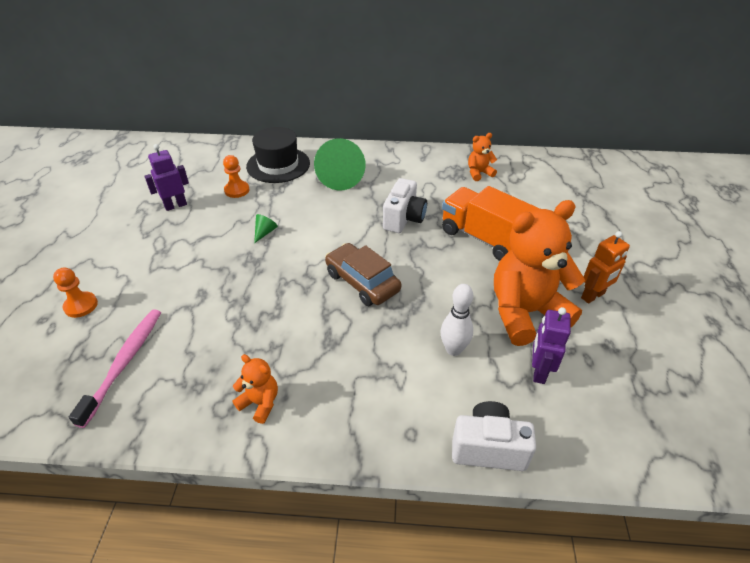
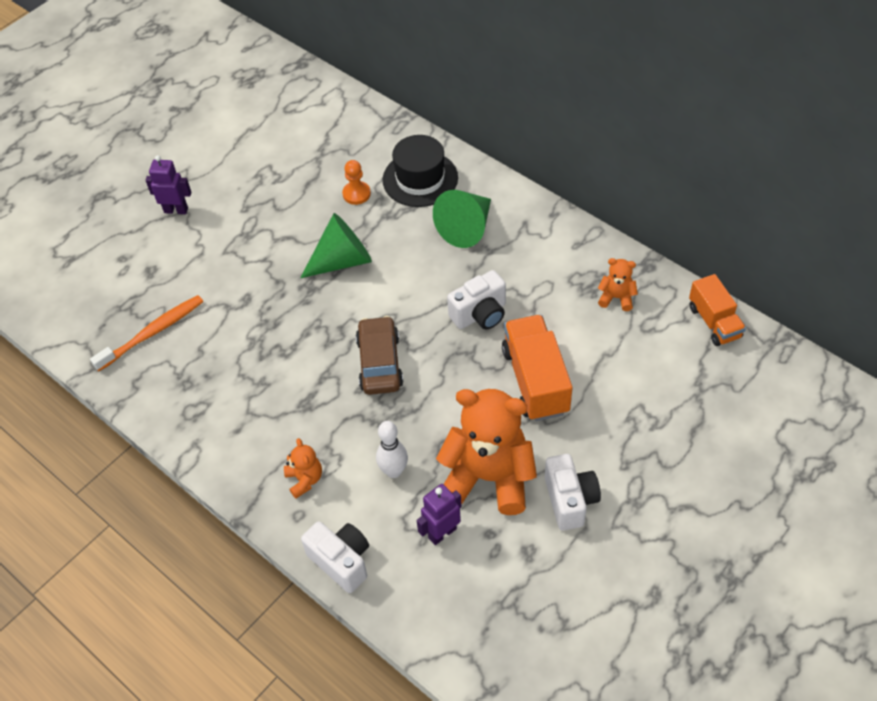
camera: 40 degrees right, 10 degrees up
(81, 305) = (154, 260): orange pawn -> none
(124, 363) = (152, 333): pink toothbrush -> orange toothbrush
(175, 205) = (291, 185): purple robot -> purple robot (176, 210)
(260, 403) = (217, 424): orange teddy bear -> orange teddy bear (305, 480)
(265, 232) = (342, 260): green cone -> green cone, size x2.33
(546, 161) = (714, 322): none -> orange truck
(593, 296) = (570, 500): orange robot -> white camera

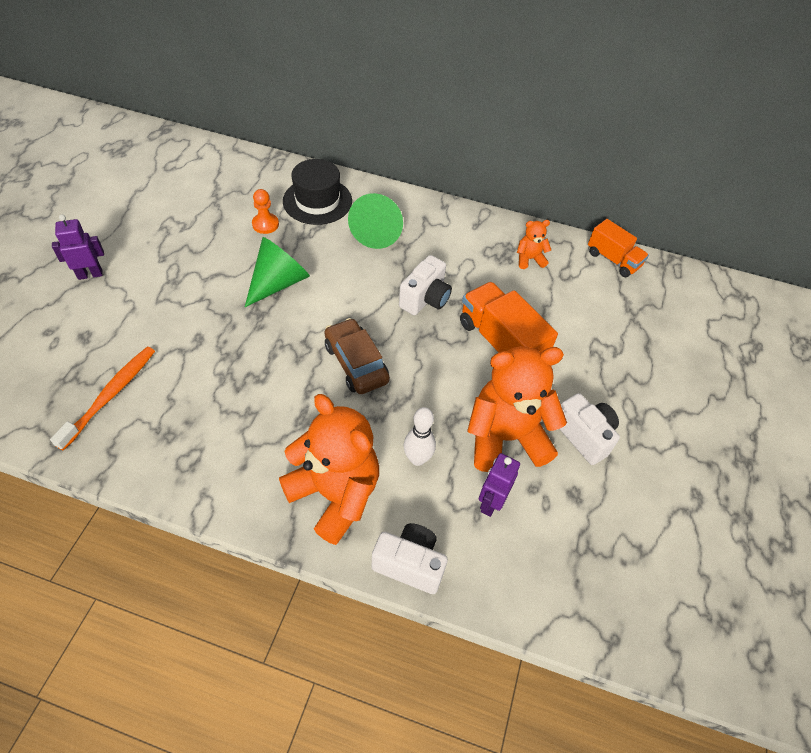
camera: 30 degrees left, 0 degrees up
(305, 480) = (335, 494): orange teddy bear -> orange teddy bear, size x2.24

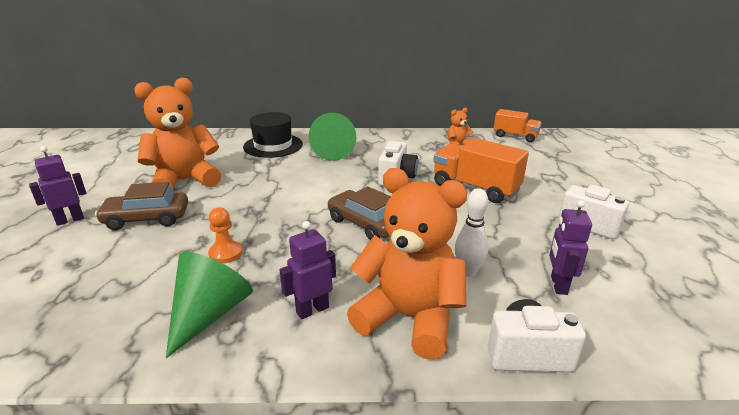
camera: 15 degrees left, 25 degrees down
(111, 395) = (117, 300): orange toothbrush -> none
(157, 293) = (146, 219): none -> brown car
(260, 458) = (312, 310): none -> purple robot
(265, 224) = (235, 163): orange pawn -> orange pawn (225, 253)
(278, 283) = (264, 191): green cone -> green cone (210, 314)
(505, 437) = (530, 240): orange teddy bear -> orange teddy bear (184, 181)

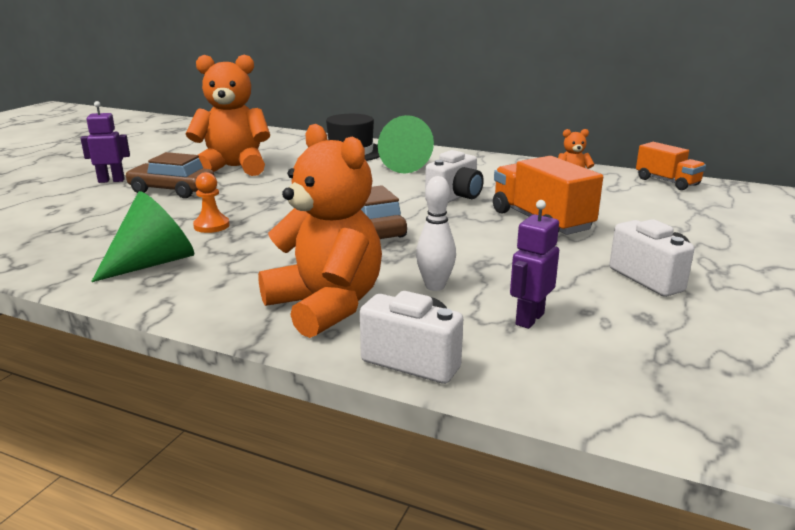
camera: 25 degrees right, 5 degrees down
(312, 310) = (242, 280): purple robot -> none

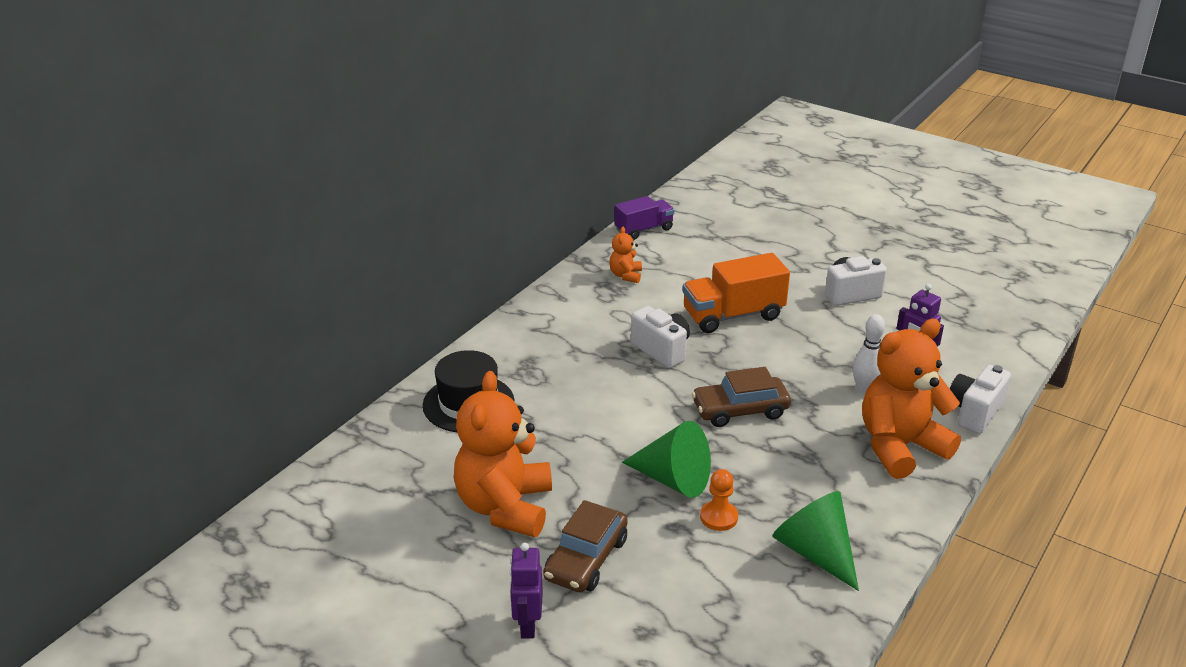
camera: 80 degrees left, 10 degrees up
(408, 166) = (544, 365): green cone -> green cone (673, 479)
(667, 182) = (644, 230): orange truck -> purple truck

